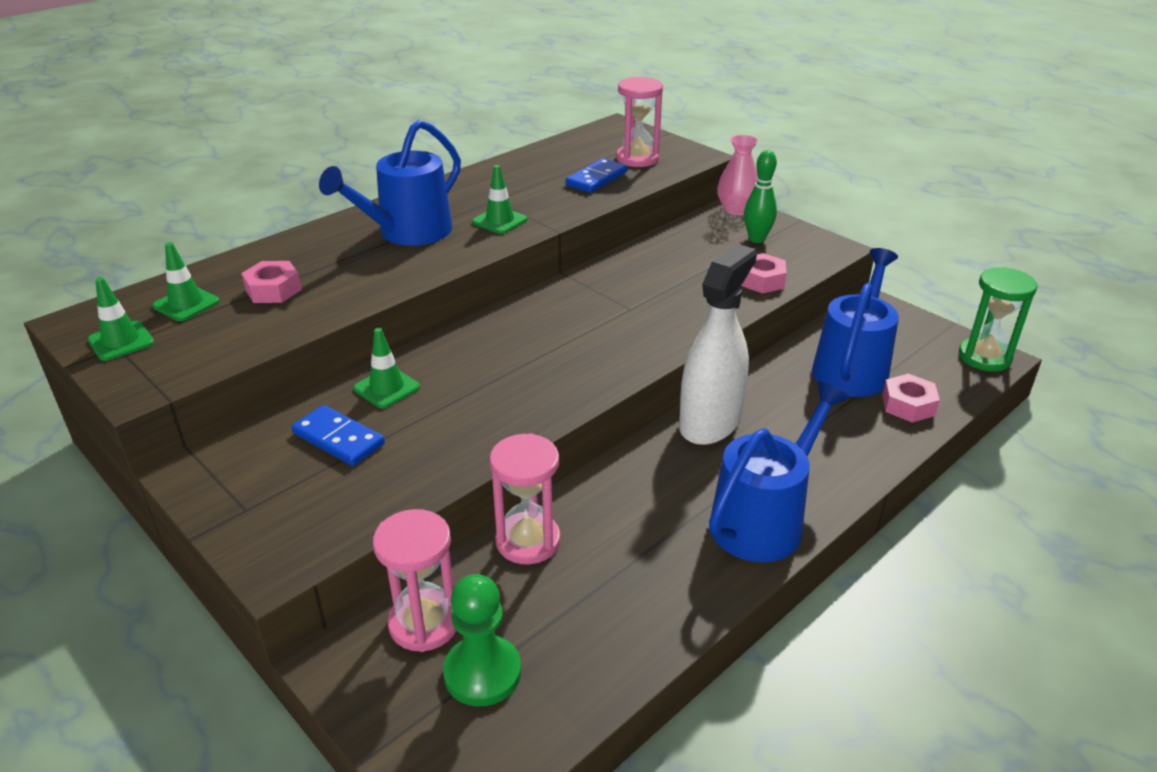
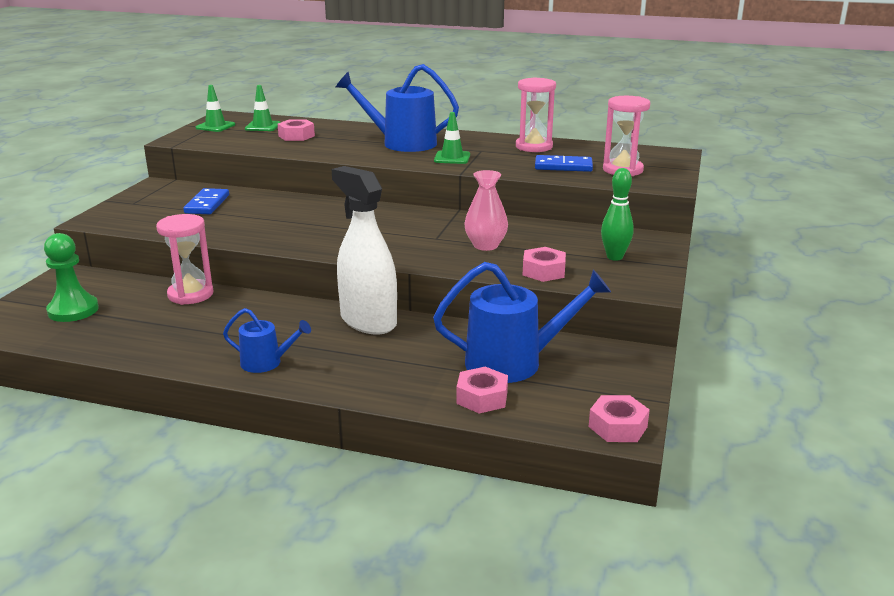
camera: 60 degrees right, 10 degrees down
(386, 388) = (266, 201): green traffic cone -> none
(424, 623) = (105, 286): pink hourglass -> pink hourglass (534, 147)
(710, 423) = (368, 321): white spray bottle -> white spray bottle turned 135 degrees counterclockwise
(736, 210) = (657, 240): pink vase -> pink vase (485, 245)
(763, 520) = (266, 363): blue watering can -> blue watering can, size x0.54
(984, 357) = (618, 427): green hourglass -> pink nut

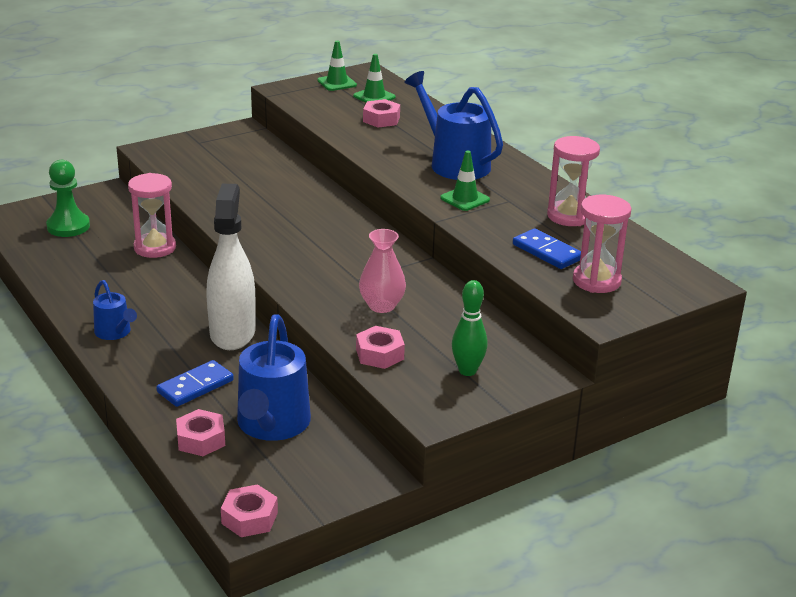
camera: 40 degrees right, 5 degrees up
(207, 204) = (246, 165): blue domino -> blue domino (195, 386)
(513, 362) = (272, 425): blue watering can -> blue watering can turned 60 degrees clockwise

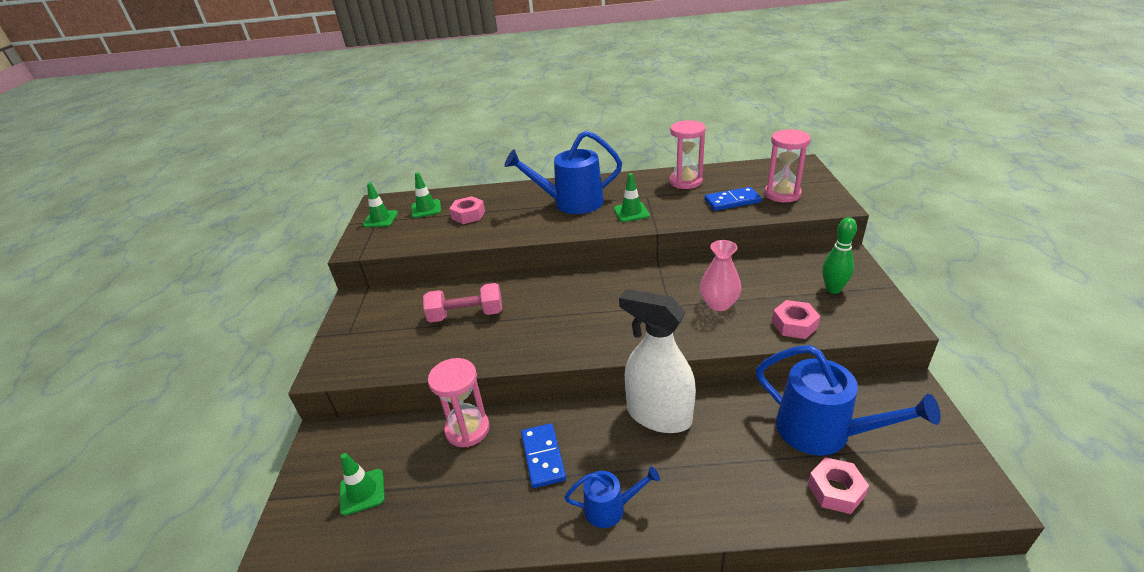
camera: 55 degrees left, 5 degrees up
(68, 226) = (362, 492): green pawn -> green traffic cone
(195, 386) = (740, 468): blue domino -> blue domino (543, 457)
(249, 518) = (973, 490): pink nut -> none
(261, 184) = (466, 315): none -> pink dumbbell

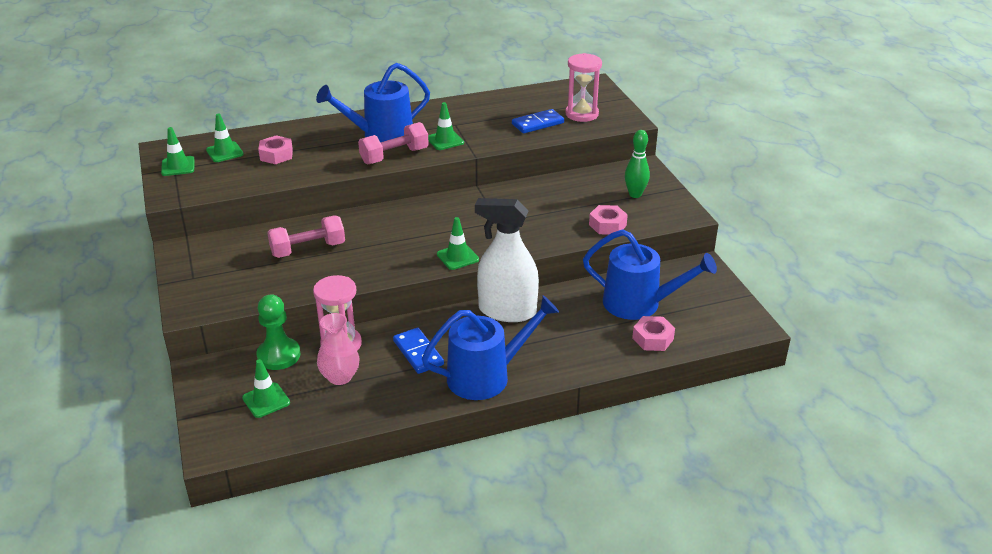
camera: 20 degrees left, 0 degrees up
(401, 432) = (279, 355): none -> green pawn
(576, 225) = (394, 156): none -> pink dumbbell
(610, 508) = (486, 376): blue watering can -> blue watering can, size x1.87
(612, 344) = (457, 257): none -> green traffic cone
(685, 181) = (489, 107): pink hourglass -> none
(718, 304) = (541, 216): pink vase -> pink vase (340, 377)

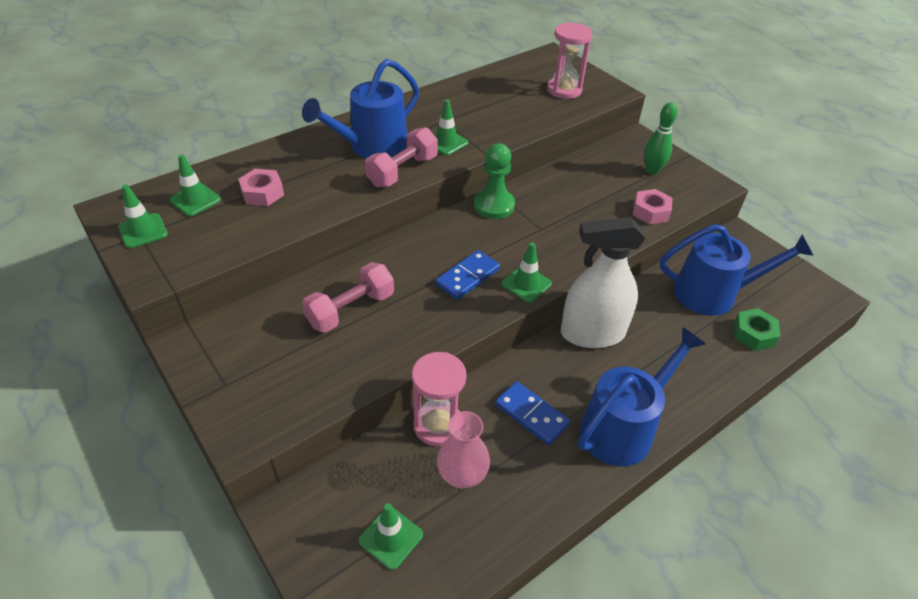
camera: 20 degrees left, 10 degrees up
(279, 355) = (372, 462): green pawn -> green pawn (494, 205)
(537, 123) = (528, 107): blue domino -> blue domino (467, 277)
(653, 338) = (753, 334): pink nut -> green nut

